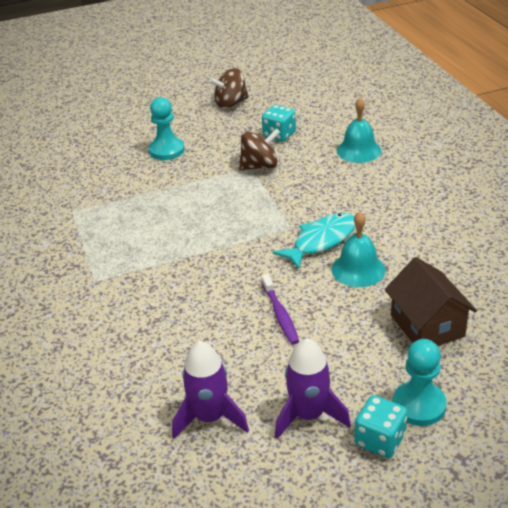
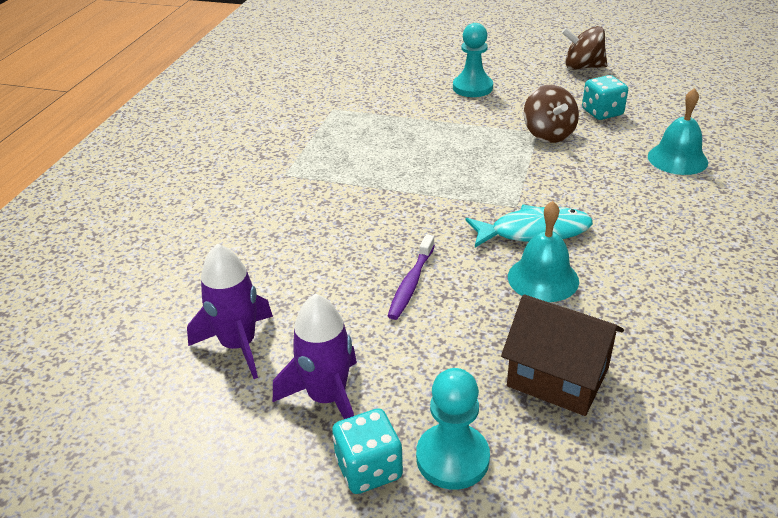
camera: 35 degrees right, 0 degrees up
(259, 166) = (548, 134): brown spinning top -> brown spinning top turned 60 degrees clockwise
(427, 326) = (557, 377): brown house -> brown house turned 75 degrees counterclockwise

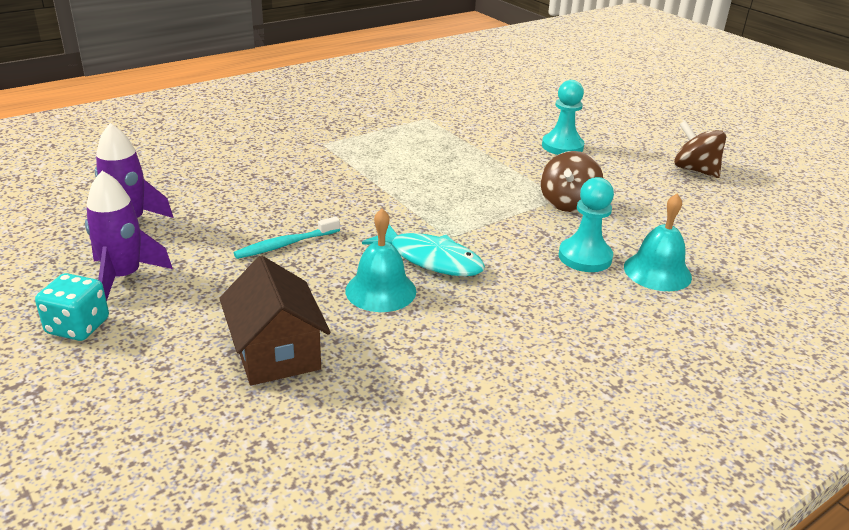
camera: 35 degrees right, 5 degrees down
(411, 283) = (285, 244): purple toothbrush -> turquoise toothbrush
(452, 458) = (129, 352): turquoise pawn -> turquoise pawn (585, 257)
(602, 112) = (649, 209): turquoise dice -> none

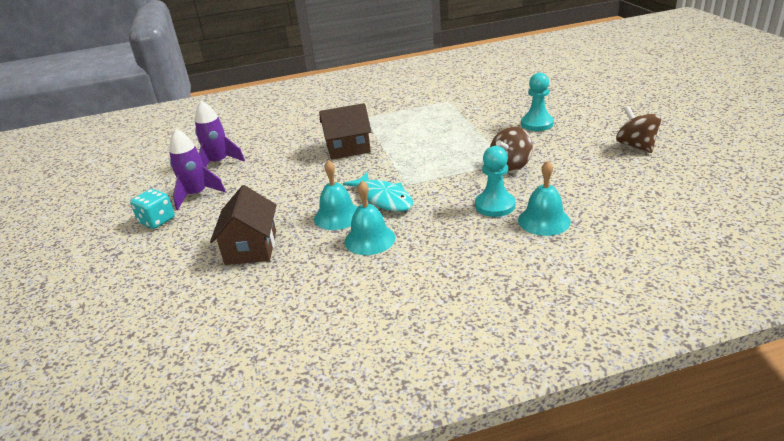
camera: 25 degrees right, 0 degrees up
(285, 244) = (298, 182): turquoise toothbrush -> none
(329, 190) = (348, 148): none -> brown house
(451, 320) = (369, 239): none -> turquoise bell

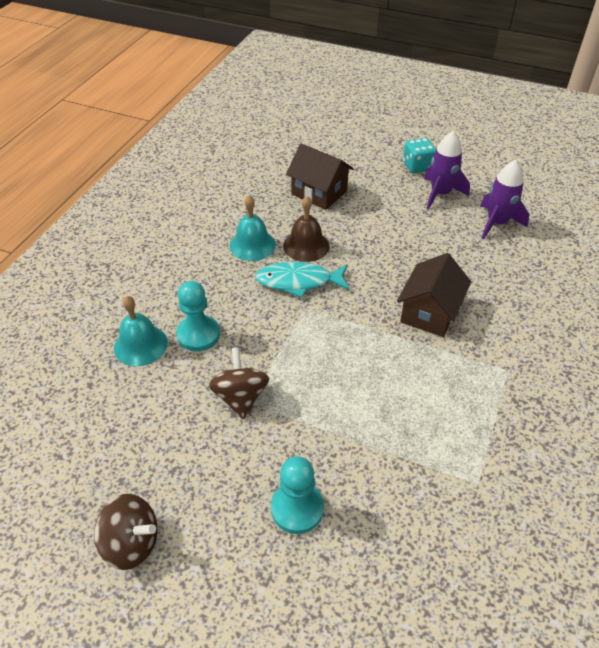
camera: 125 degrees right, 15 degrees up
(337, 216) = (306, 245): turquoise bell -> brown bell

